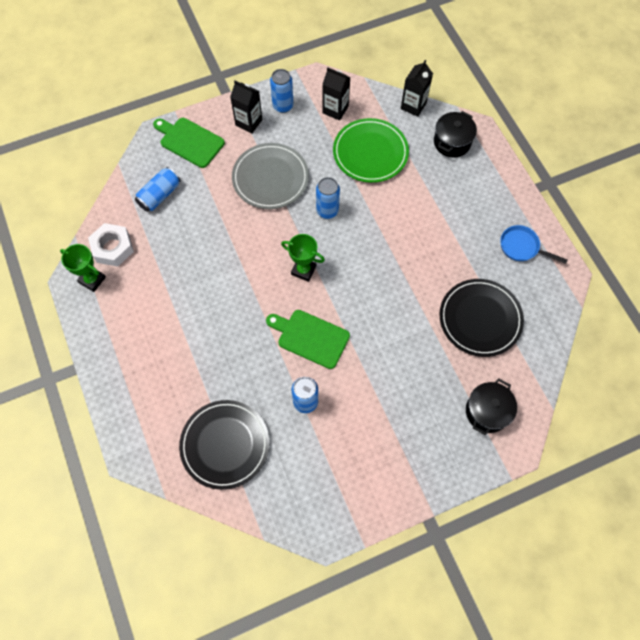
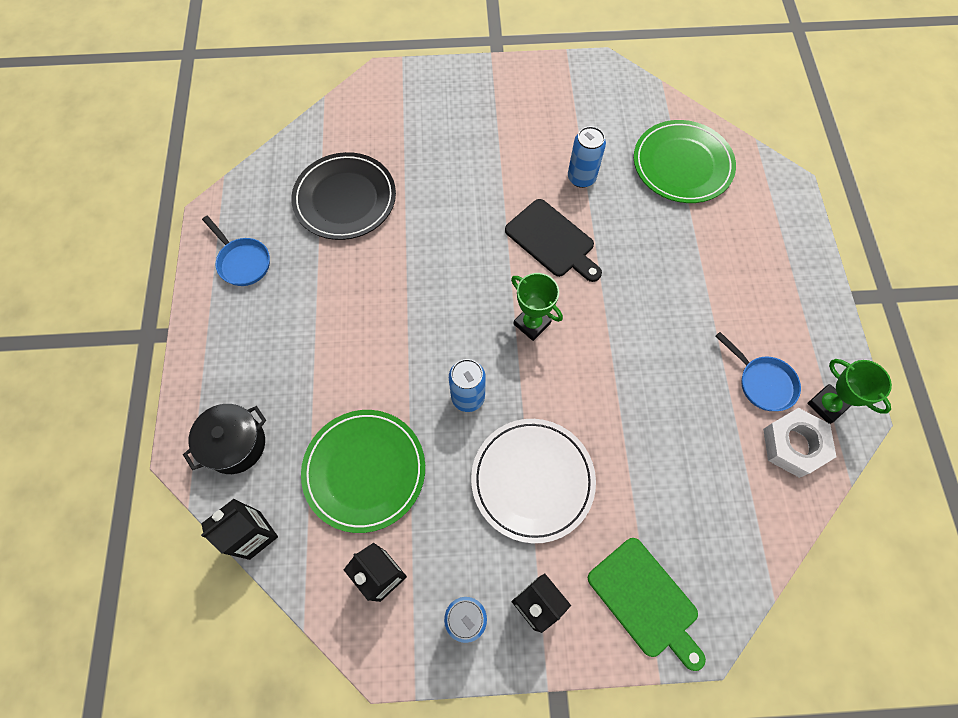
camera: 160 degrees left, 0 degrees up
(137, 281) = (762, 382): none -> blue pan
(159, 195) = (712, 511): blue can -> none
(225, 445) = (682, 165): black plate -> green plate
(270, 178) = (532, 480): grey plate -> white plate
(310, 337) = (552, 240): green cutting board -> black cutting board
(487, 411) = (392, 113): black pot -> none

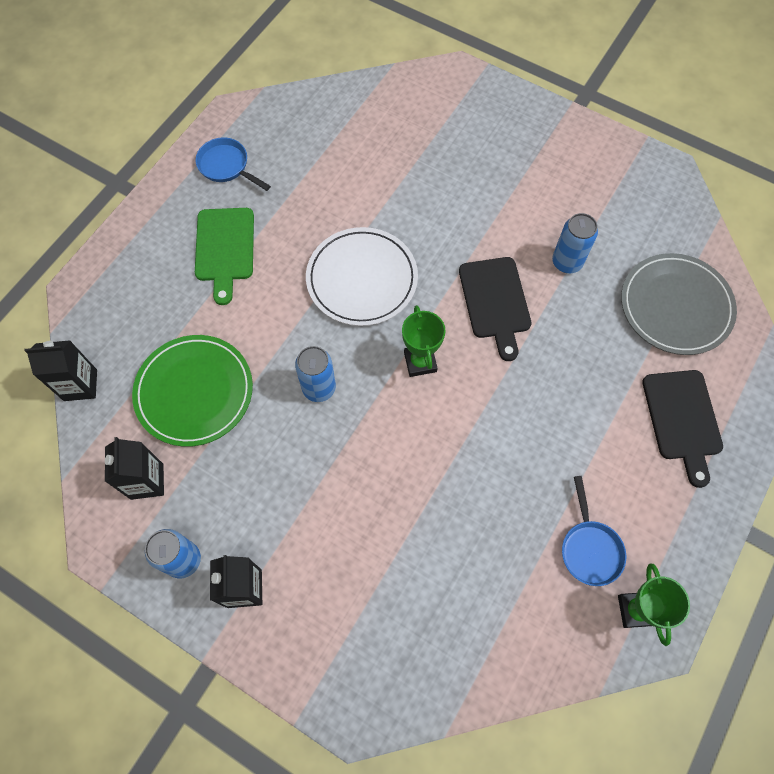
camera: 35 degrees right, 0 degrees up
(235, 444) = (117, 307): black pot -> none
(242, 262) = (226, 166): blue pan -> blue pan turned 135 degrees clockwise
(345, 199) = (345, 161): black plate -> none
(532, 480) = (318, 490): white plate -> white plate (362, 279)
(645, 600) = (334, 652): green cutting board -> green cutting board (225, 248)
(682, 165) = (675, 306): green plate -> grey plate
(750, 245) = (682, 419): none -> black cutting board
(793, 445) = (573, 622): white nut -> none

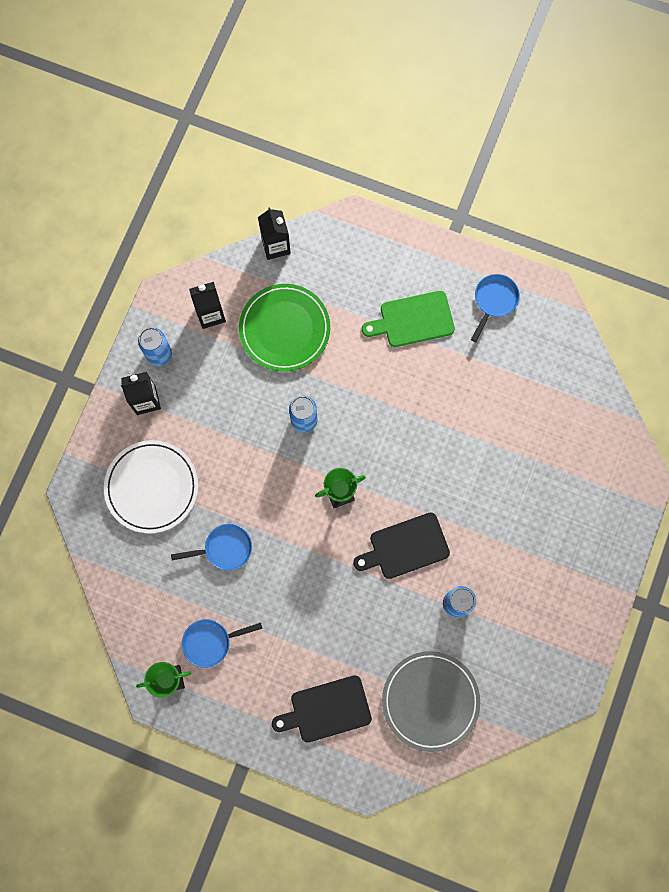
camera: 80 degrees right, 10 degrees up
(362, 279) = (406, 435): white plate -> white plate (152, 487)
(468, 512) = (224, 548): none -> blue pan

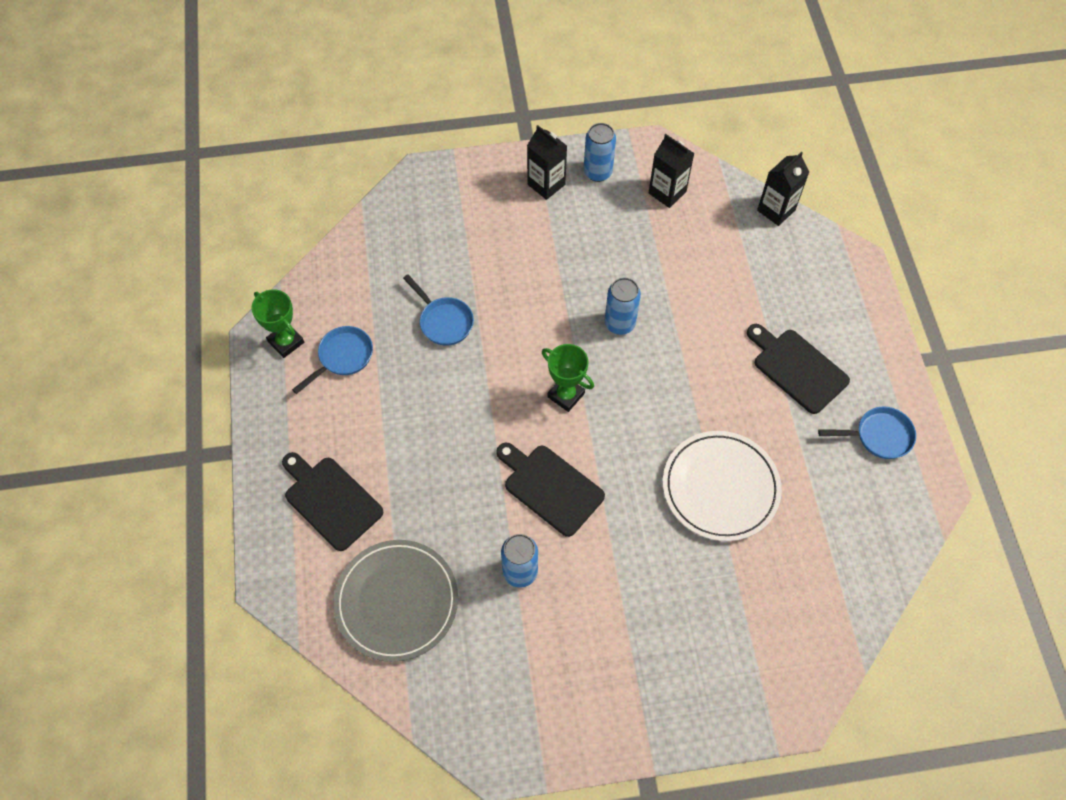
camera: 60 degrees right, 15 degrees down
(152, 487) = (465, 231): white plate -> white plate (720, 487)
(211, 642) = (342, 357): blue pan -> blue pan turned 90 degrees clockwise
(284, 329) = (699, 260): green plate -> none
(413, 320) = (797, 368): green cutting board -> black cutting board

